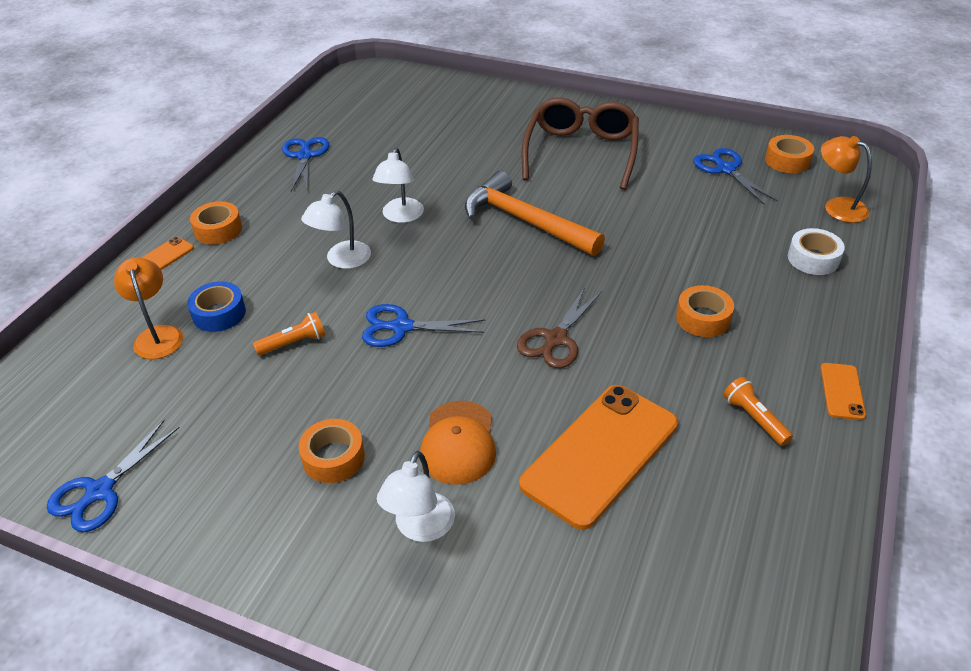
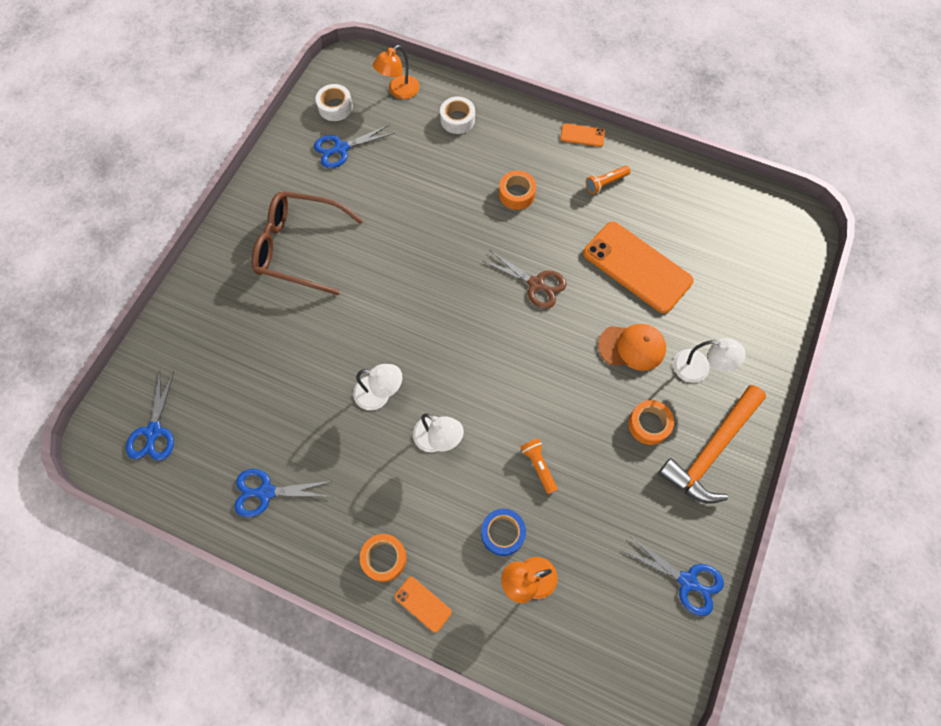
camera: 90 degrees left, 25 degrees up
(401, 327) = (522, 387): blue scissors -> blue scissors (154, 432)
(526, 221) = (396, 296): orange hammer -> orange hammer (712, 450)
(787, 161) = (335, 107): orange tape -> white tape

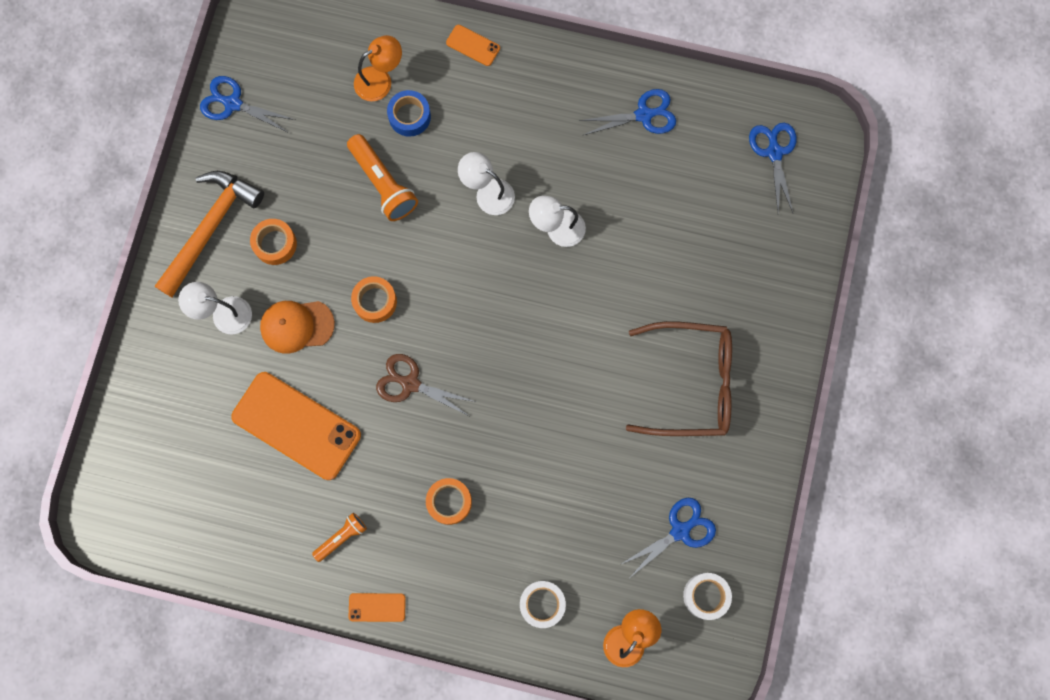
camera: 170 degrees right, 10 degrees up
(384, 558) = (516, 76): orange tape -> orange tape (375, 301)
(538, 466) = (383, 184): orange flashlight -> orange flashlight, size x1.72

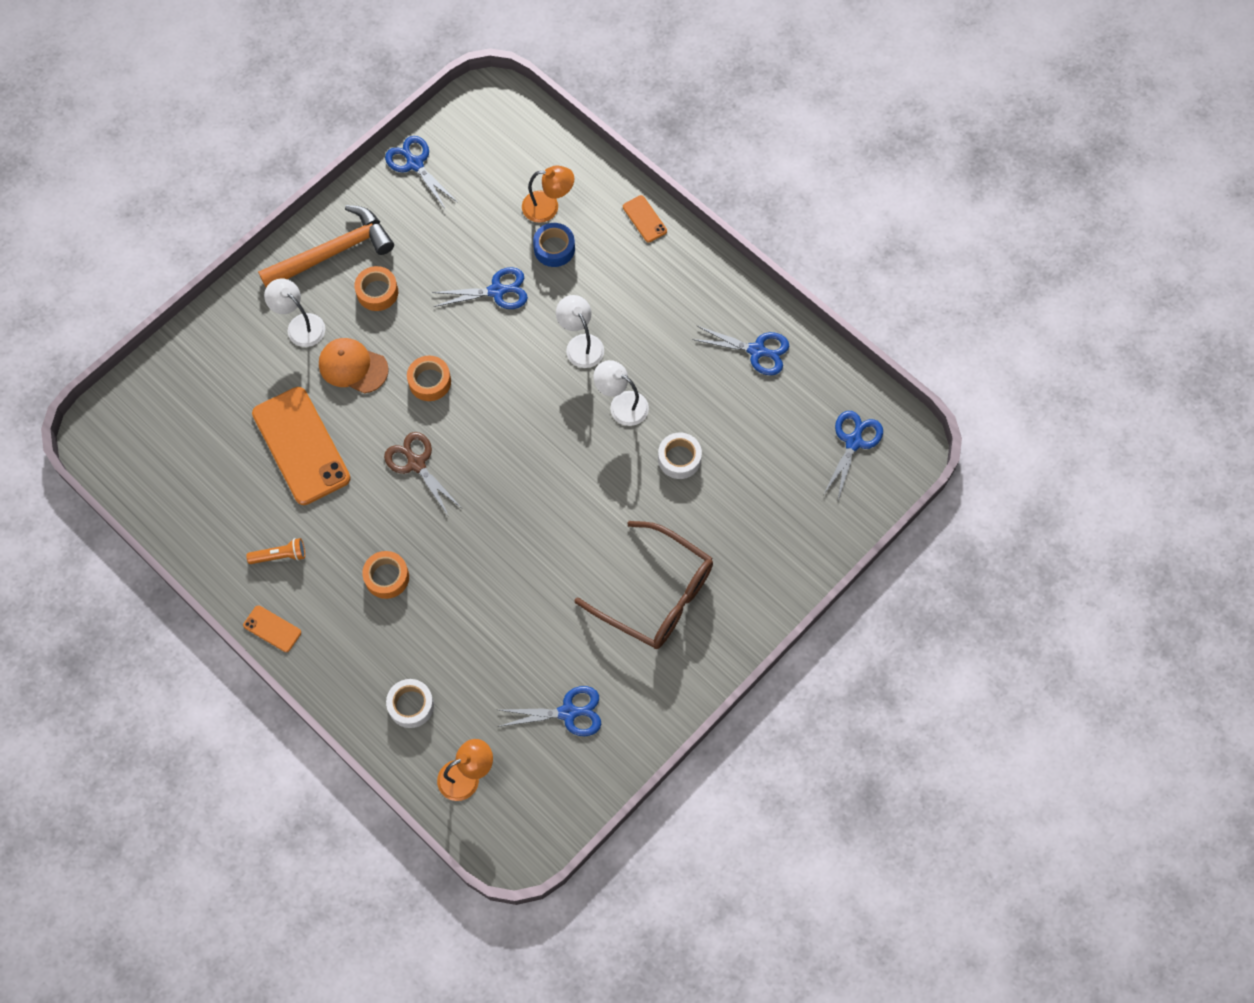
camera: 30 degrees right, 10 degrees down
(383, 184) = (497, 291): orange flashlight -> blue scissors
(706, 596) = (556, 780): white tape -> white tape (679, 459)

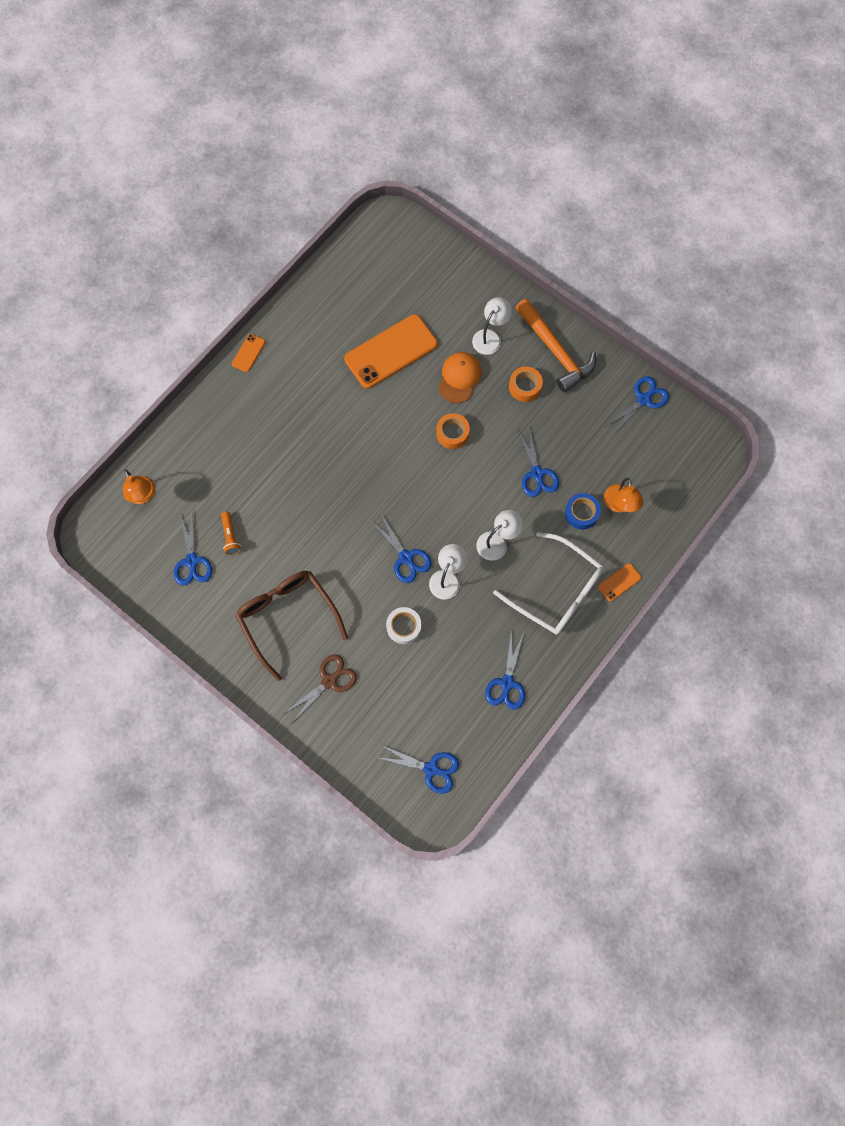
camera: 85 degrees right, 5 degrees up
(280, 556) = (304, 350): orange flashlight -> orange flashlight (230, 536)
(387, 577) = (291, 423): orange tape -> none
(411, 705) = (195, 452): white tape -> none
(416, 463) = (383, 432): brown scissors -> brown scissors (329, 681)
(590, 449) = (406, 558): none -> blue scissors
(649, 286) = (556, 591): none -> white glasses
(656, 594) = (288, 618): brown glasses -> brown glasses turned 120 degrees clockwise

